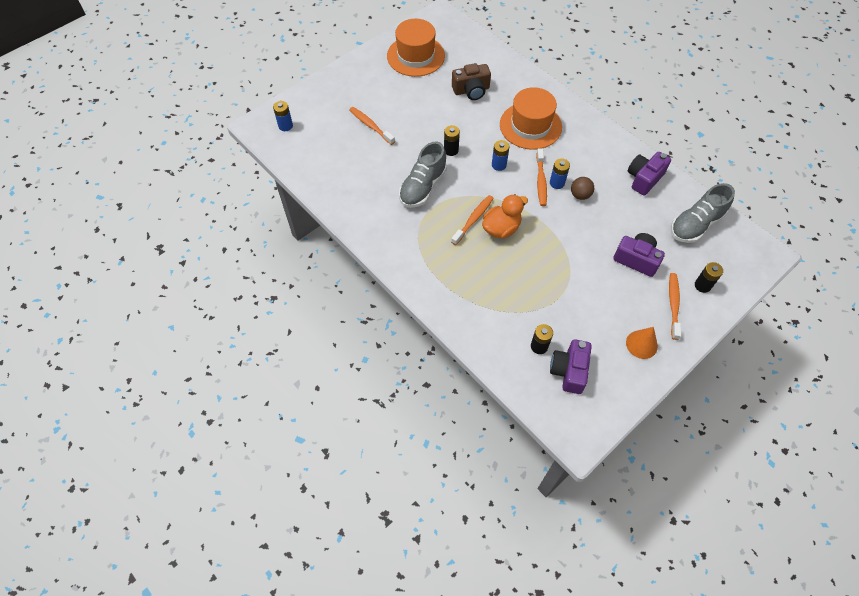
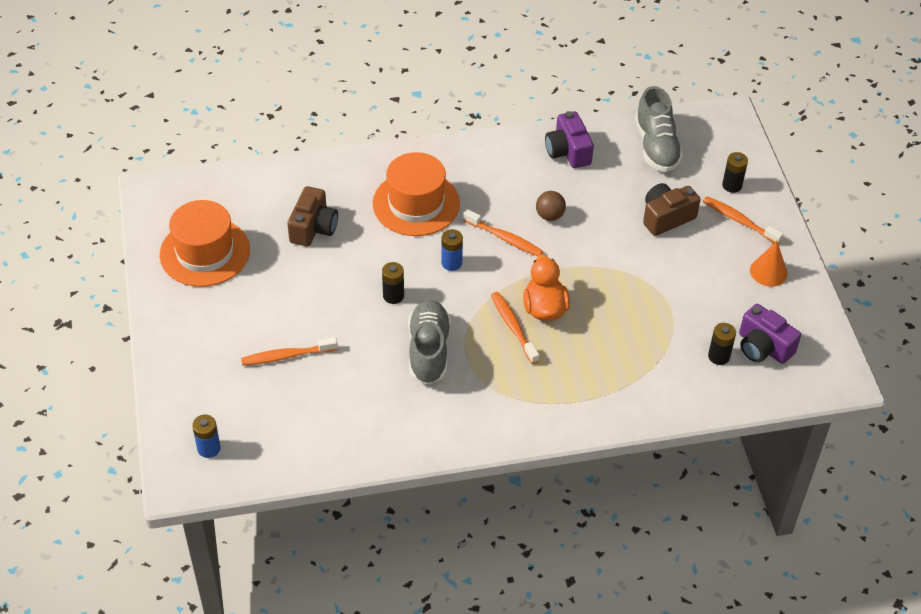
camera: 60 degrees left, 10 degrees down
(423, 187) = (429, 351): grey shoe -> grey shoe turned 150 degrees counterclockwise
(557, 183) = (518, 226): blue battery -> none
(636, 259) = (666, 217): purple camera -> brown camera

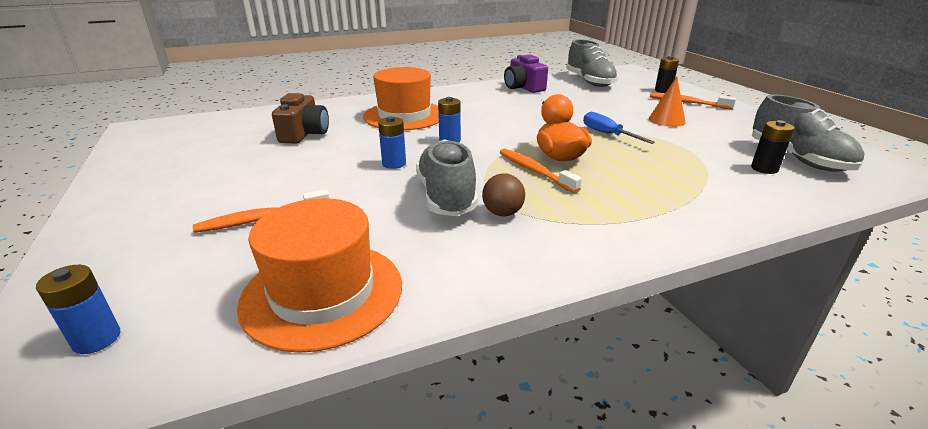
camera: 10 degrees left, 20 degrees down
(205, 252) = (179, 156): orange hat -> orange hat (322, 293)
(393, 296) = (394, 164): black battery -> blue battery
(504, 238) = (495, 125): orange toothbrush -> none
(549, 215) = (528, 112): brown ball -> brown ball (502, 213)
(610, 275) = (607, 134): none -> blue screwdriver
(666, 217) = (627, 106): brown camera -> none
(763, 347) = (798, 159): purple camera -> grey shoe
(768, 272) = (743, 121): orange cone -> orange cone (666, 120)

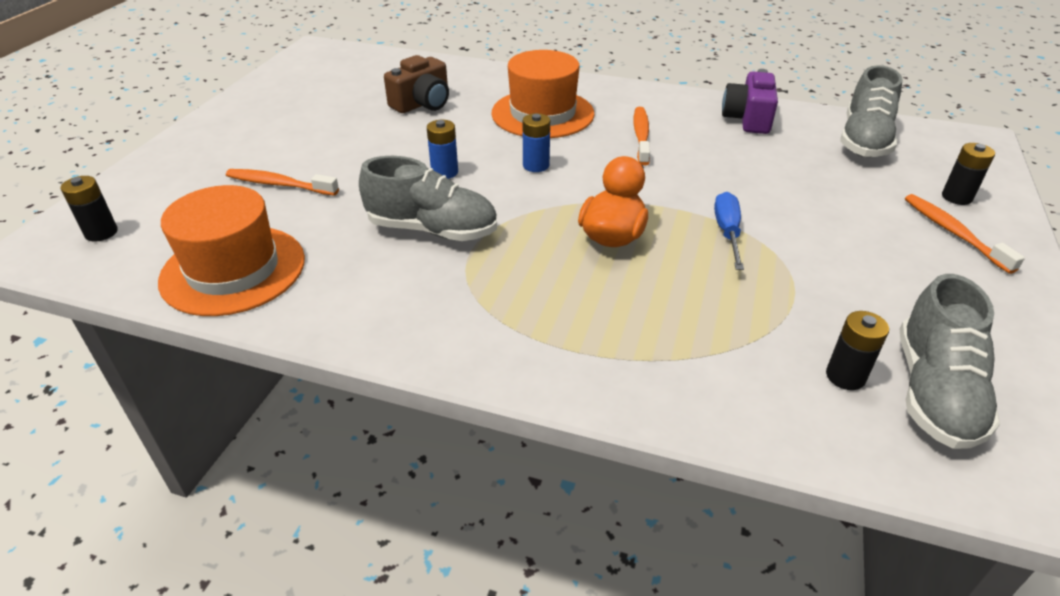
camera: 40 degrees right, 10 degrees up
(96, 339) = (101, 233): blue battery -> black battery
(446, 196) = (432, 230): grey shoe -> grey shoe turned 75 degrees clockwise
(502, 213) = (450, 272): brown ball -> none
(534, 171) = (556, 241): orange toothbrush -> orange toothbrush (641, 136)
(666, 120) = (855, 246): orange cone -> none

